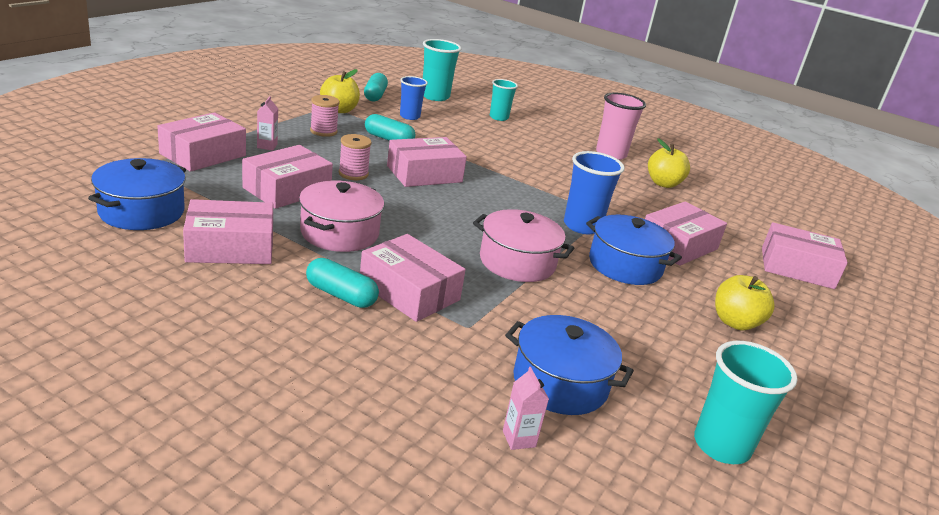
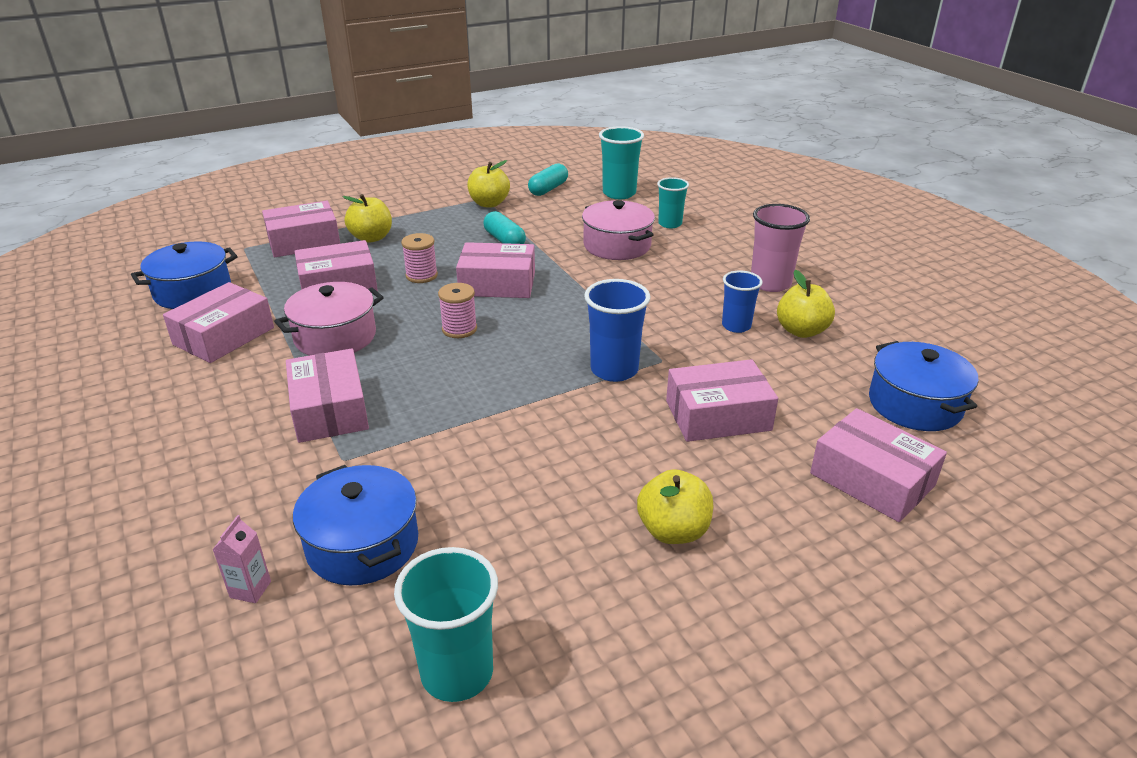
camera: 35 degrees right, 5 degrees up
(230, 247) = (224, 336): pink box -> pink box turned 75 degrees counterclockwise
(267, 146) = (371, 238): pink carton -> yellow apple
(323, 131) = (445, 226): pink spool -> pink spool (459, 329)
(341, 295) = (263, 400): turquoise capsule -> none
(409, 116) = (560, 216): blue cup -> blue cup (736, 326)
(517, 262) = (481, 399): pink pot -> pink pot (617, 245)
(625, 265) = (610, 428): blue pot -> blue pot (915, 404)

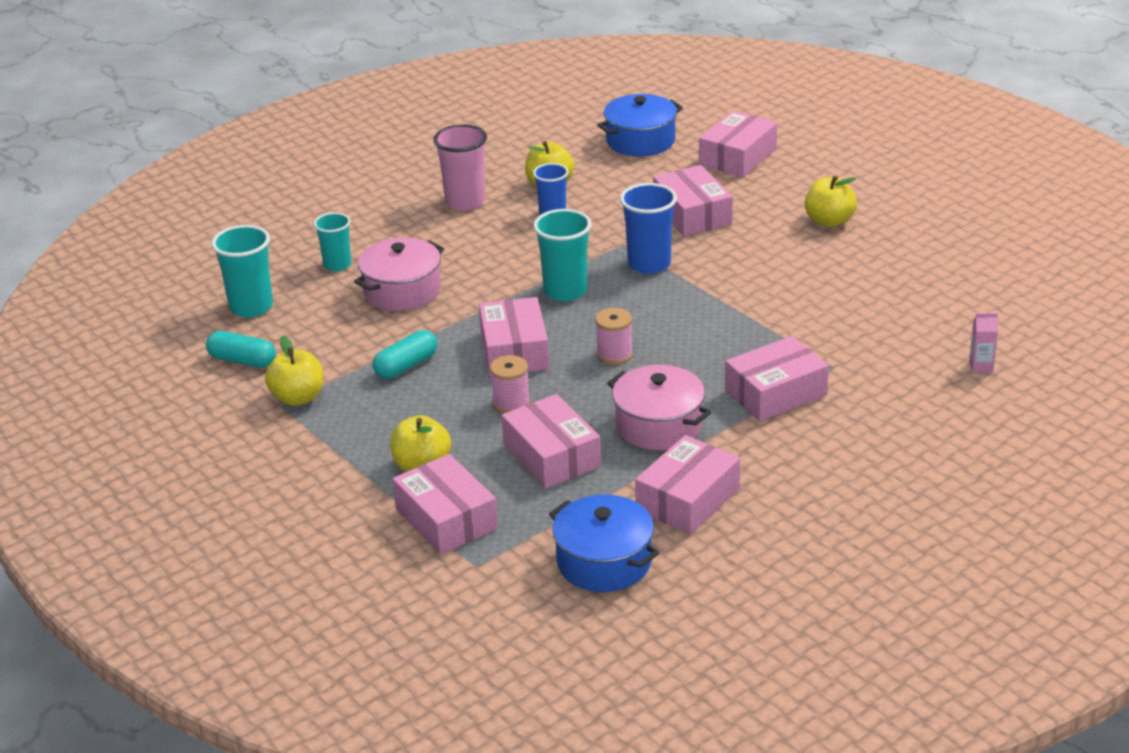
camera: 100 degrees left, 0 degrees up
(224, 336) = (687, 499): pink box -> pink box turned 75 degrees counterclockwise
(363, 544) = (914, 333): blue pot -> none
(457, 673) = (987, 276): turquoise cup -> turquoise cup (565, 291)

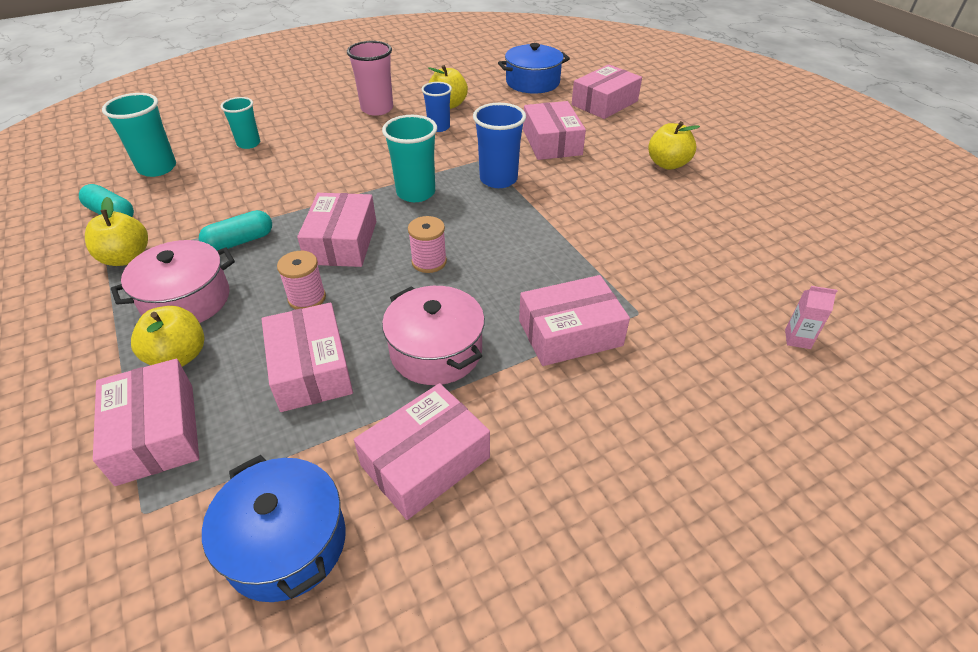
camera: 10 degrees right, 10 degrees up
(402, 291) = (283, 172): pink pot -> pink pot (186, 300)

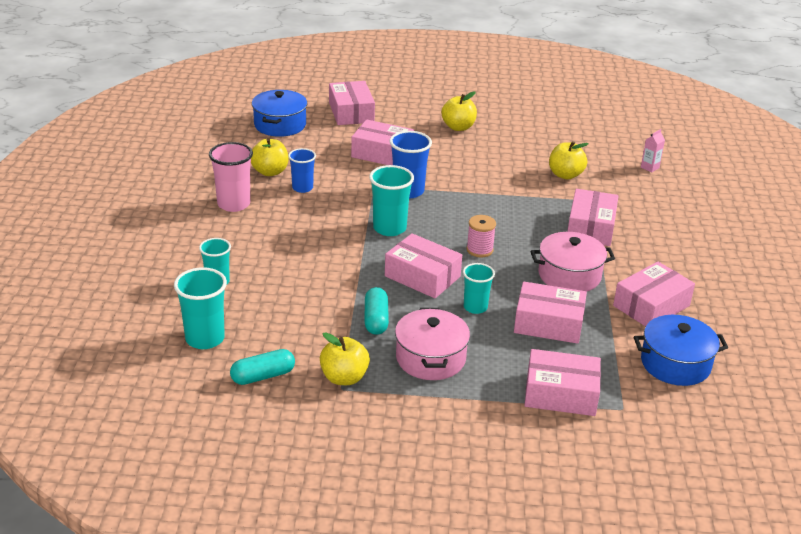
camera: 60 degrees left, 10 degrees down
(179, 356) = (493, 372): yellow apple -> yellow apple (565, 175)
(307, 298) = (475, 307): pink spool -> turquoise cup
(425, 461) = (651, 306): pink box -> pink box turned 60 degrees clockwise

